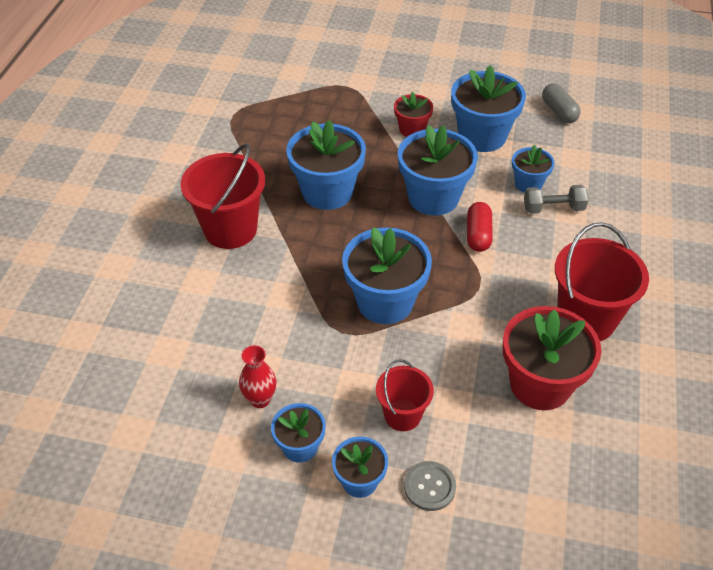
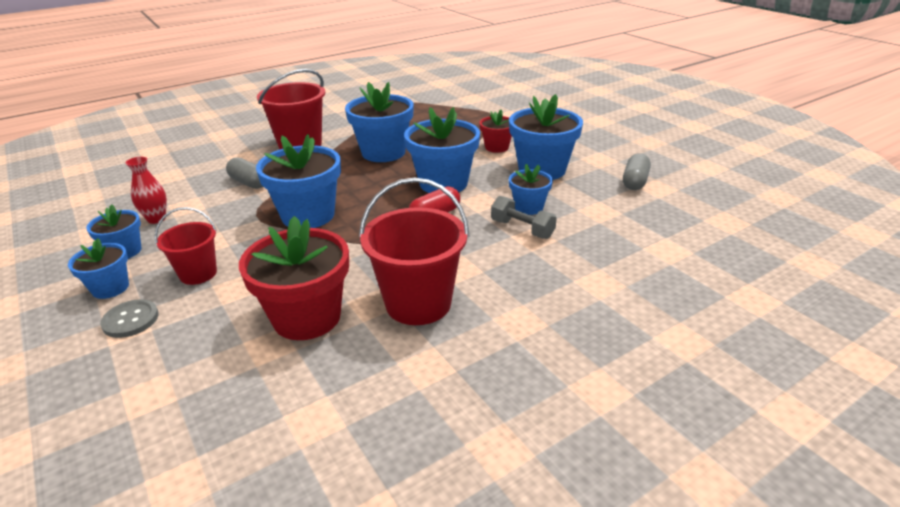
camera: 45 degrees right, 15 degrees down
(267, 304) = (249, 183): none -> grey capsule

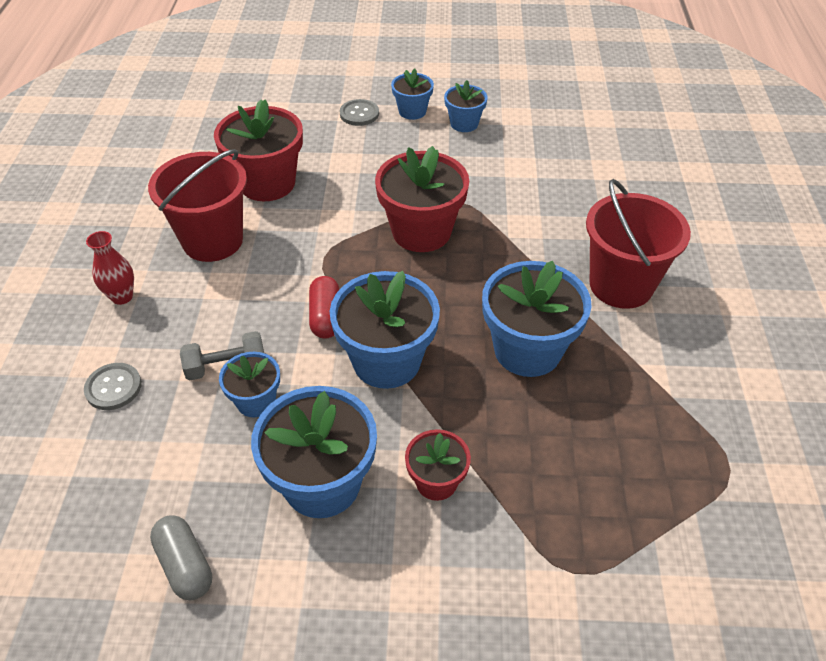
camera: 125 degrees right, 15 degrees up
(156, 219) = (509, 147): red vase -> red vase (122, 297)
(198, 274) = (387, 150): red bucket -> none
(249, 183) = (539, 215): grey capsule -> none
(308, 215) = (421, 232): blue flower pot -> red flower pot
(601, 260) = (113, 387): none -> grey button

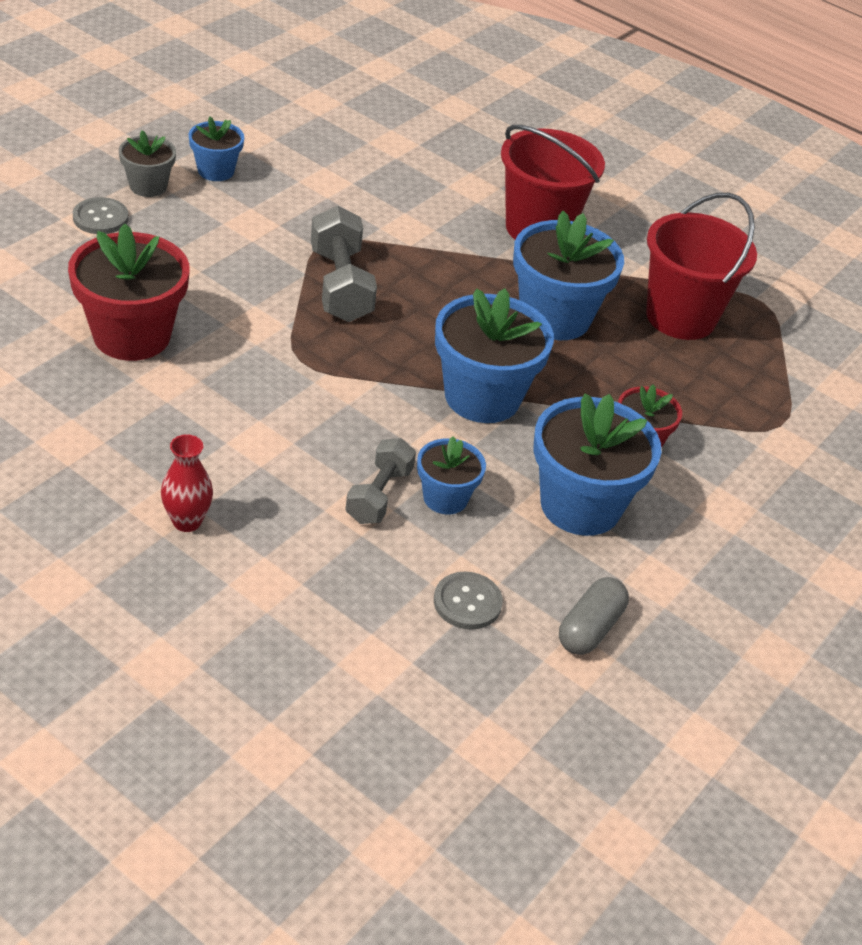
camera: 60 degrees left, 5 degrees down
(113, 387) = (322, 584): grey button -> grey button (467, 602)
(185, 565) = (590, 628): grey capsule -> grey capsule turned 60 degrees counterclockwise
(212, 240) = (177, 417): red bucket -> red bucket (680, 317)
(326, 317) = (385, 402): red capsule -> none
(412, 111) = (148, 186): blue flower pot -> grey flower pot
(421, 232) = (341, 285): red flower pot -> grey dumbbell

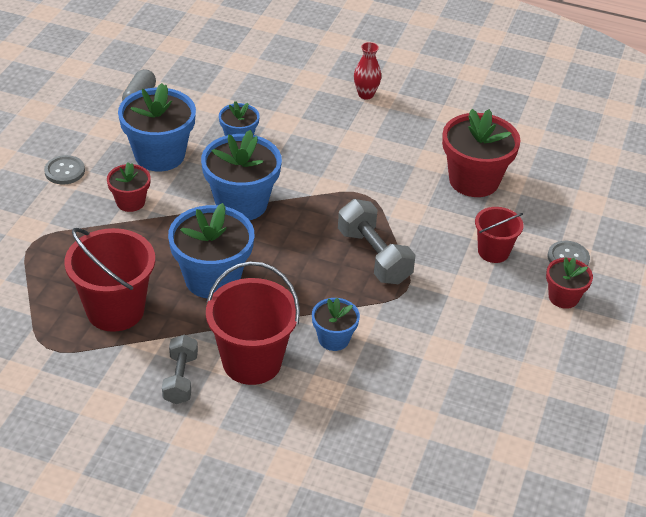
camera: 165 degrees right, 0 degrees up
(148, 186) = (563, 297): grey flower pot -> red flower pot
(186, 249) = (493, 252): none -> red bucket
(216, 171) = (530, 330): blue flower pot -> blue flower pot (333, 339)
(379, 495) = (276, 131): grey dumbbell -> grey dumbbell (180, 379)
(467, 602) = (206, 94): grey button -> grey button (64, 171)

